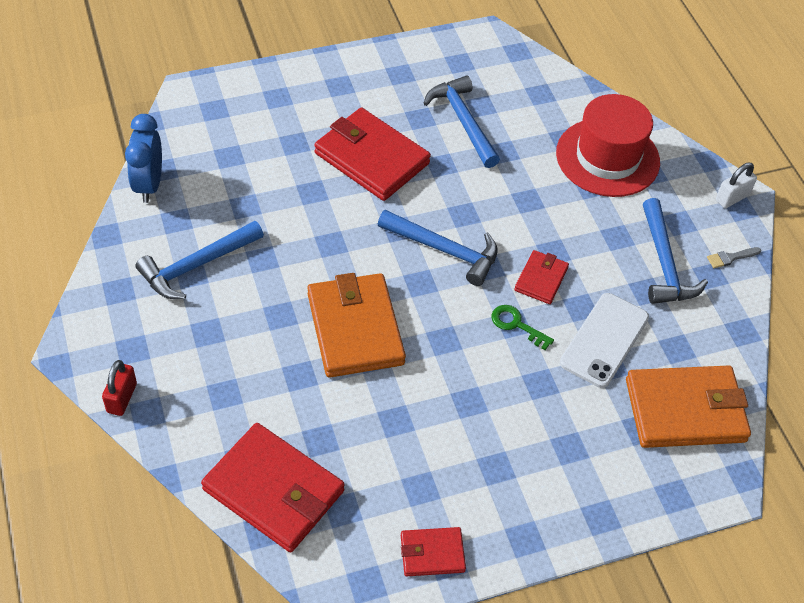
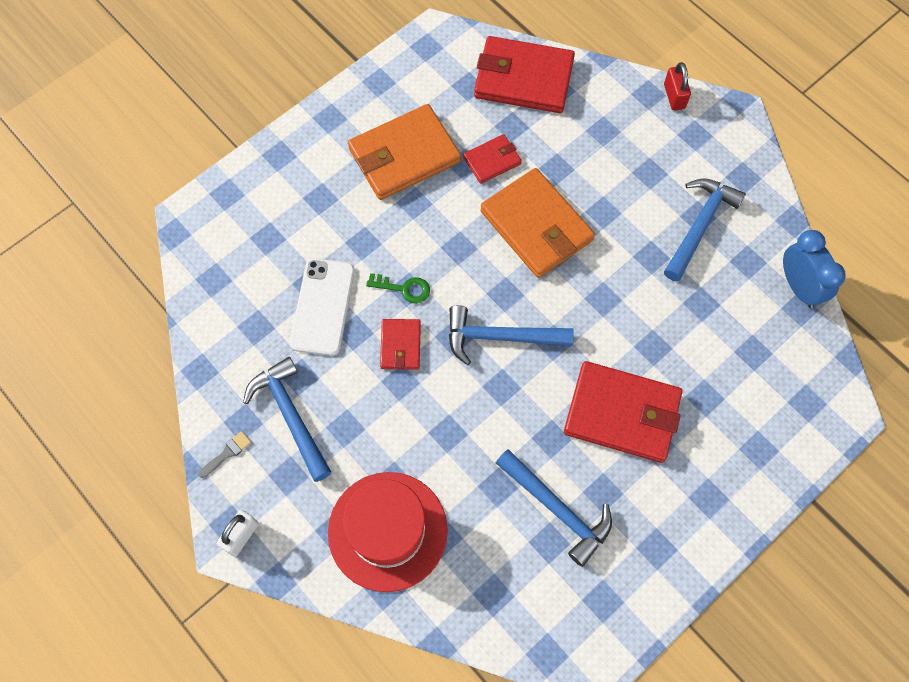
camera: 160 degrees right, 15 degrees up
(432, 553) = (391, 82): red wallet -> red wallet (492, 160)
(685, 410) = (235, 269): orange wallet -> orange wallet (404, 155)

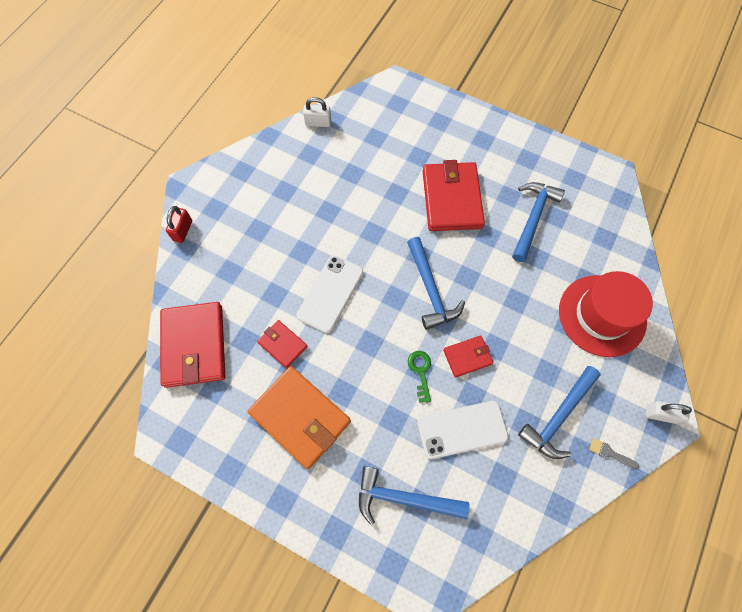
camera: 110 degrees left, 0 degrees up
(536, 226) = (330, 293): orange wallet -> white phone
(674, 96) = (183, 230): red padlock -> red padlock turned 45 degrees counterclockwise
(699, 226) = (292, 188): blue hammer -> blue hammer (404, 498)
(798, 287) = (318, 123): blue clock -> white padlock

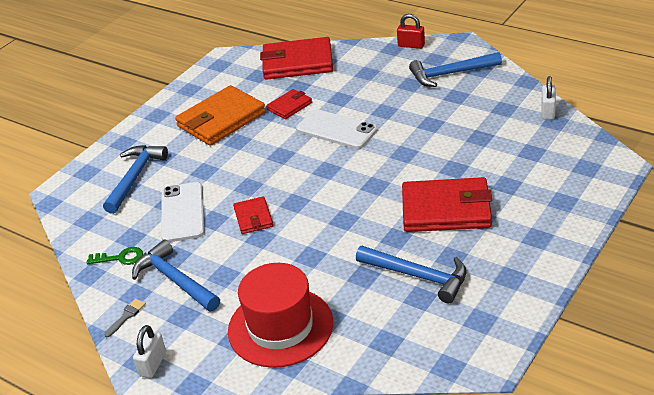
camera: 100 degrees right, 30 degrees down
(420, 371) = (245, 186): green key -> green key (120, 258)
(430, 290) = (332, 193): blue hammer -> blue hammer (450, 74)

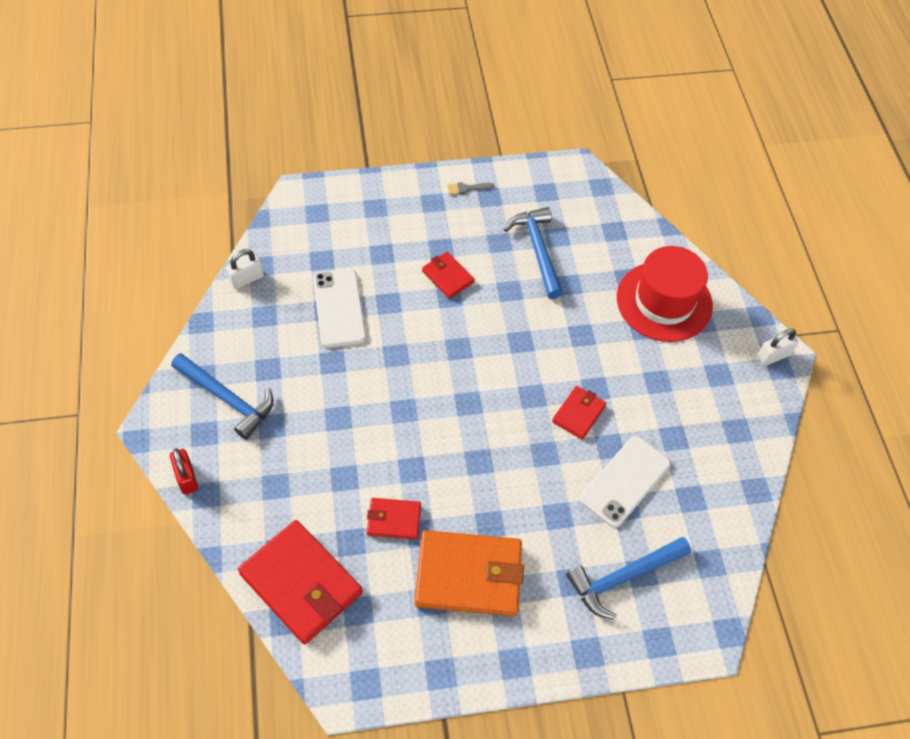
camera: 140 degrees left, 20 degrees up
(120, 258) = (718, 482): green key -> none
(126, 316) = (760, 415): grey brush -> grey brush (467, 188)
(175, 280) = (696, 413): blue hammer -> none
(336, 130) = (401, 440): white phone -> white phone (339, 308)
(446, 209) = (448, 277): red wallet -> red wallet, size x0.51

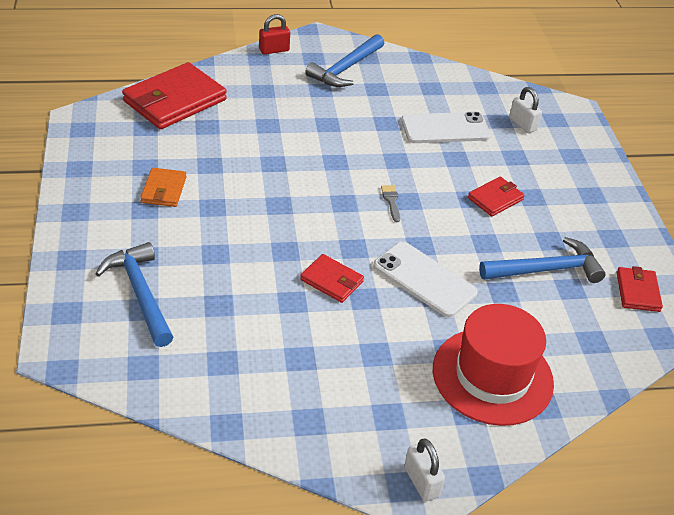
camera: 90 degrees right, 15 degrees down
(247, 279) = (469, 79): white padlock -> white padlock (522, 124)
(394, 520) = (224, 150): red wallet -> red wallet (637, 292)
(467, 188) = (619, 221): grey brush -> grey brush (391, 201)
(468, 575) = (164, 190): orange wallet -> orange wallet, size x0.51
(625, 481) = (248, 308): white phone -> white phone (424, 279)

